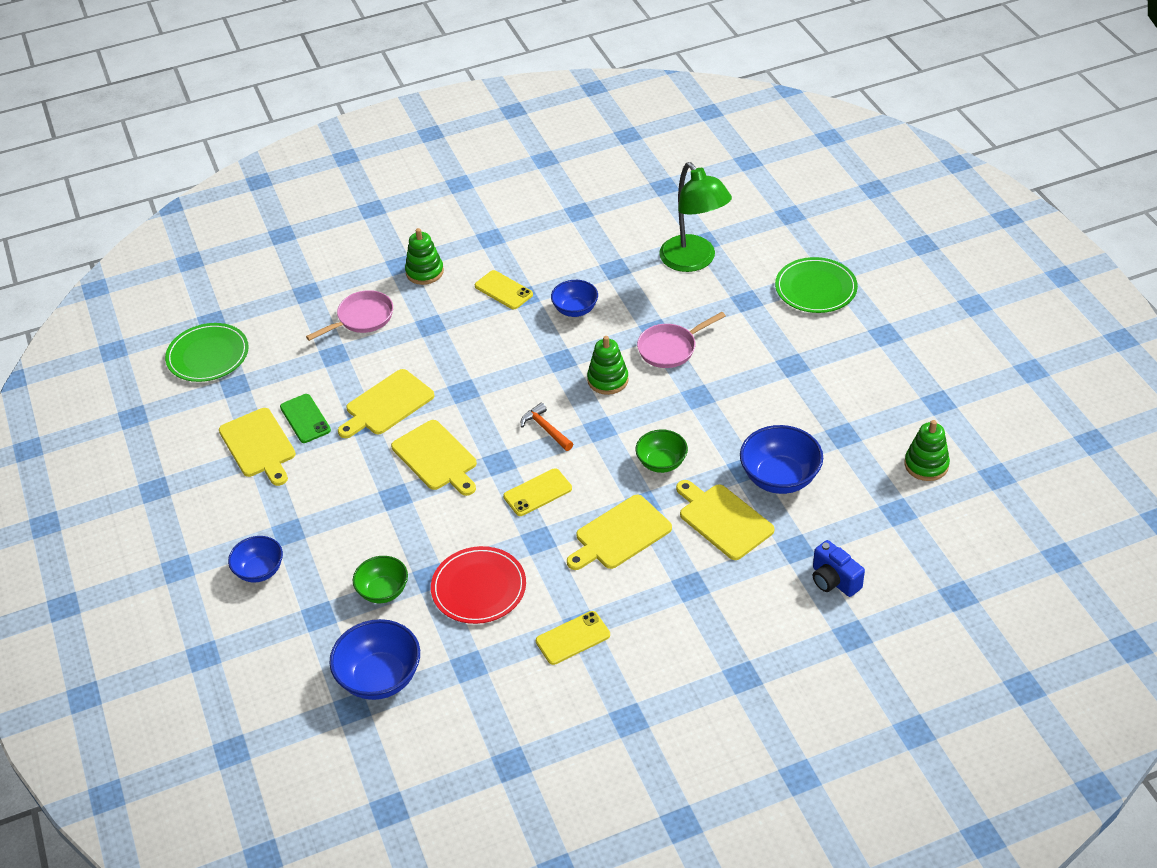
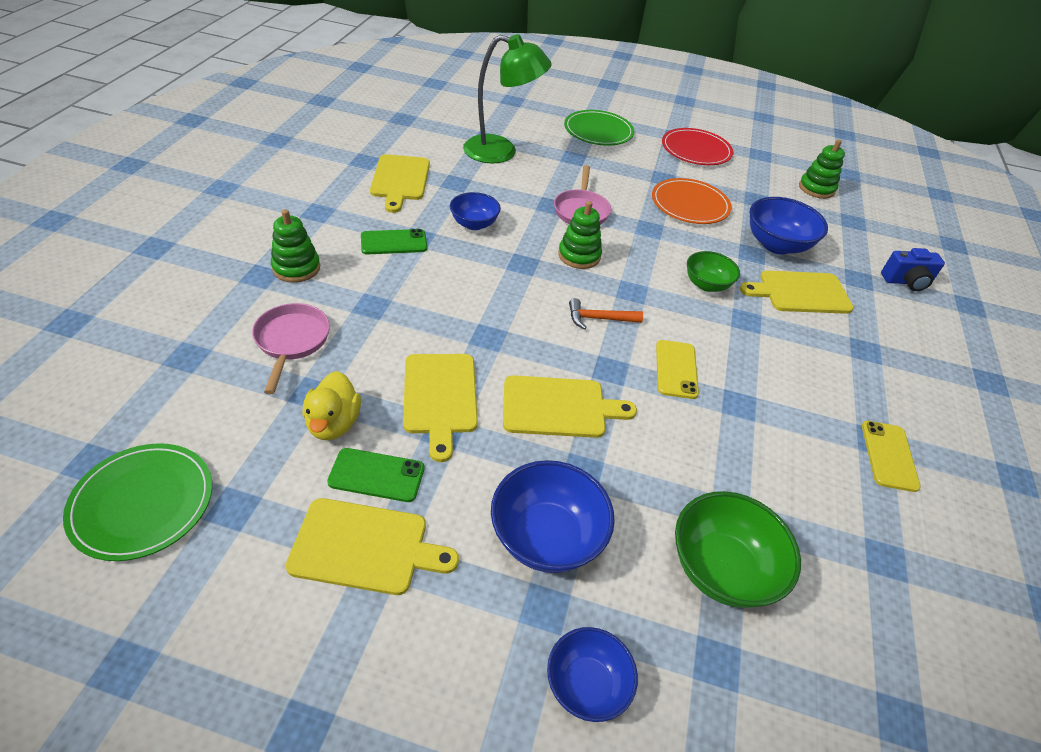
camera: 60 degrees left, 0 degrees up
(322, 378) = (333, 423): none -> yellow duck
(380, 677) = (863, 657): blue bowl -> blue bowl (547, 537)
(383, 591) = (721, 569): green bowl -> green bowl, size x1.56
(479, 588) = (774, 483): red plate -> red plate (696, 150)
(503, 290) = (394, 242): yellow phone -> green phone
(620, 534) = (773, 352): yellow cutting board -> yellow cutting board (400, 180)
(771, 400) = (690, 204): none -> orange plate

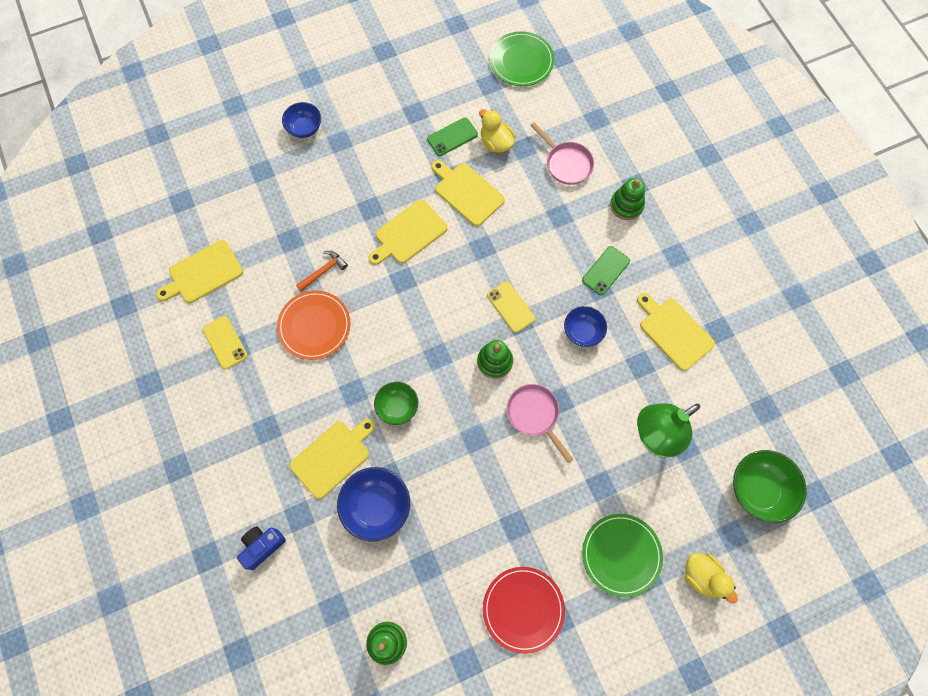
camera: 145 degrees right, 25 degrees up
(365, 547) = (425, 110): yellow cutting board -> yellow cutting board (203, 273)
(547, 537) = (361, 167): blue bowl -> none
(555, 100) = (702, 576): none -> yellow duck
(599, 319) = (438, 313): orange hammer -> orange hammer (323, 271)
(676, 369) = (369, 310): yellow phone -> yellow phone (511, 307)
(690, 204) = (469, 503): orange plate -> orange plate (314, 326)
(721, 569) = (279, 209): green bowl -> green bowl (758, 489)

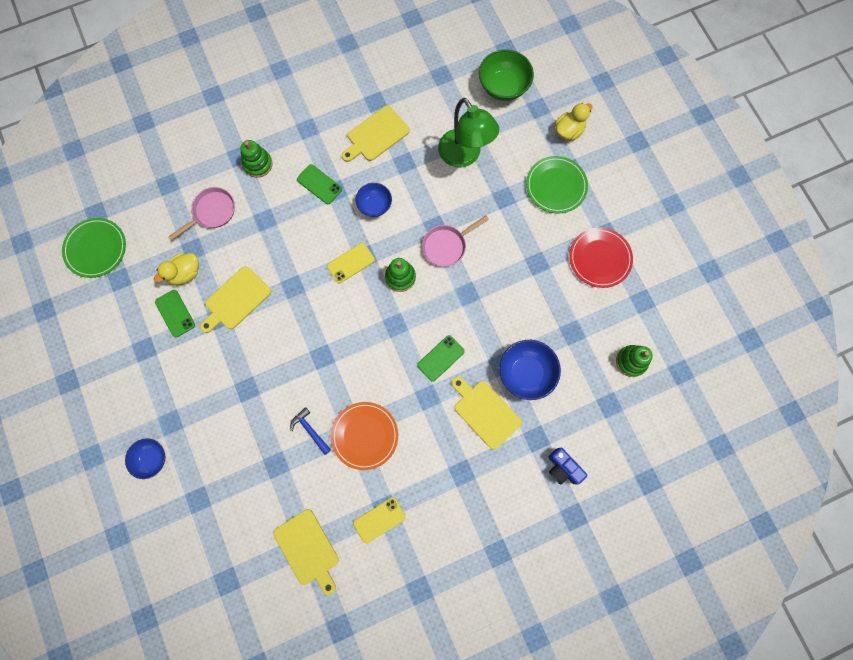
camera: 90 degrees left, 5 degrees up
(323, 271) = (310, 430): orange hammer -> blue hammer
(397, 407) = (441, 358): green bowl -> green phone
(408, 233) = (275, 352): yellow cutting board -> none

